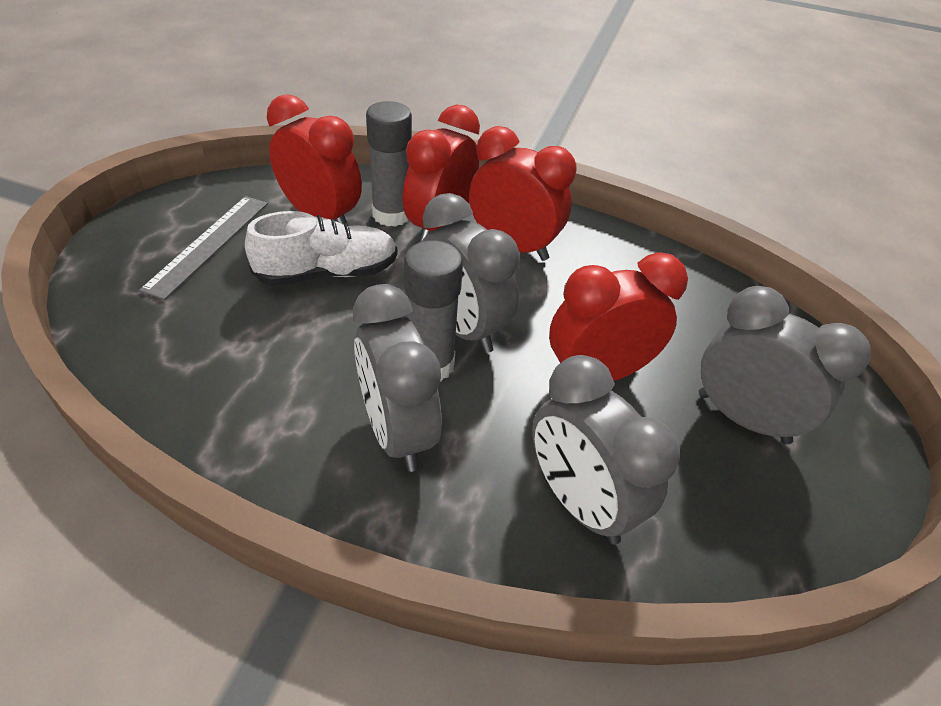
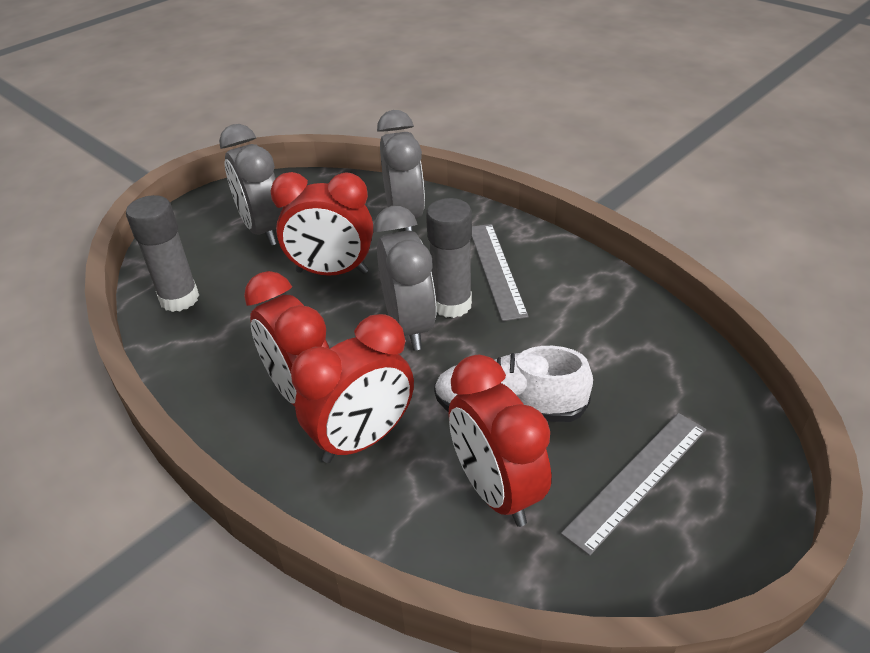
camera: 150 degrees left, 5 degrees down
(391, 215) = (408, 473): grey glue stick -> grey glue stick (179, 299)
(397, 432) = (496, 269): grey clock -> grey ruler

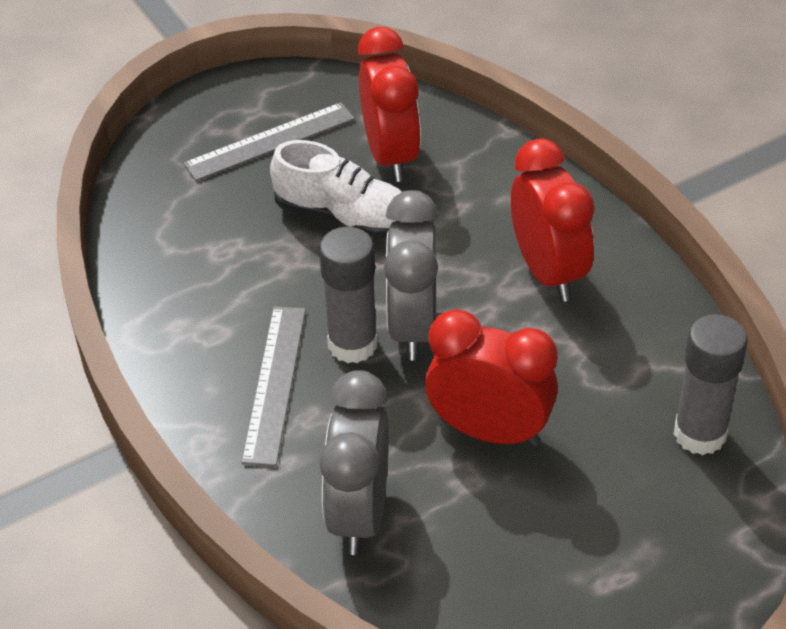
camera: 165 degrees left, 5 degrees up
(263, 230) = (582, 541): grey clock -> none
(363, 439) = (495, 217): red clock -> none

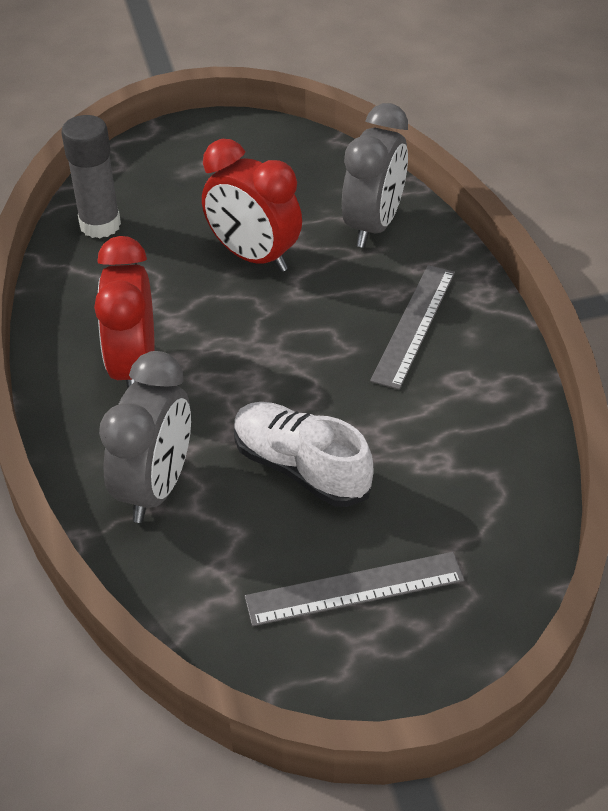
camera: 165 degrees left, 0 degrees up
(352, 344) = (337, 342): grey glue stick -> none
(391, 156) = (223, 533): red clock -> none
(412, 327) = (279, 346): grey clock -> grey clock (156, 487)

